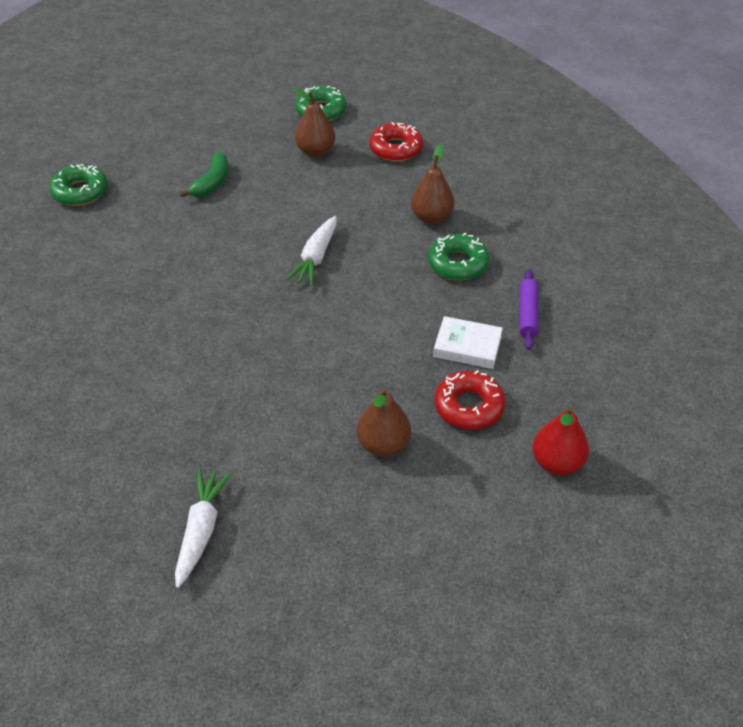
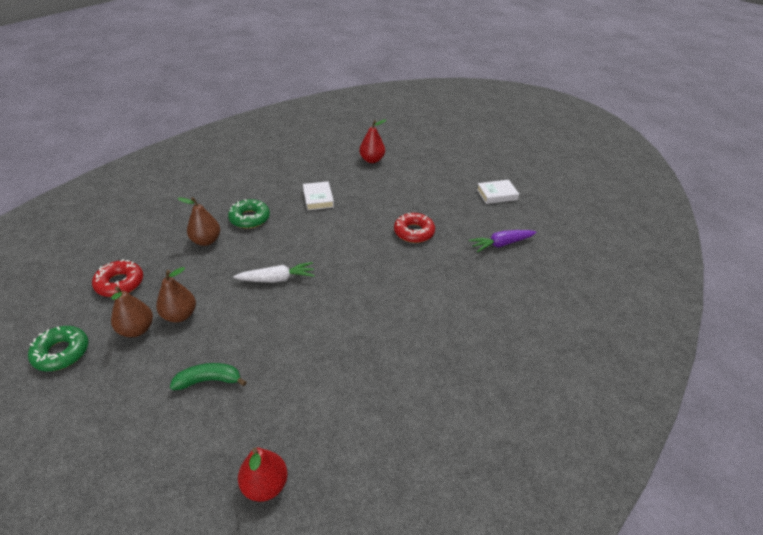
camera: 120 degrees left, 5 degrees down
(80, 192) = (265, 485): green donut -> red pear
(201, 530) = (501, 244): white carrot -> purple carrot
(332, 615) = (496, 194): none -> white book
(383, 444) = (403, 206): brown pear -> brown pear (180, 315)
(469, 406) = (359, 188): red donut -> red donut (414, 232)
(527, 314) = (280, 185): purple rolling pin -> none

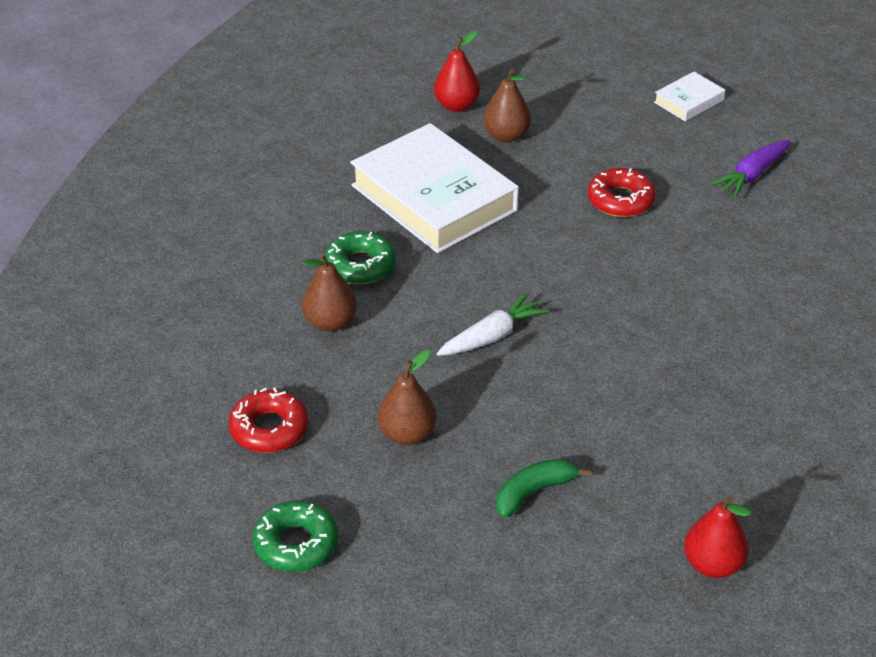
camera: 25 degrees left, 0 degrees up
(137, 329) = (367, 475): brown pear -> brown pear (506, 135)
(318, 198) = (434, 198): white book -> white book, size x2.25

